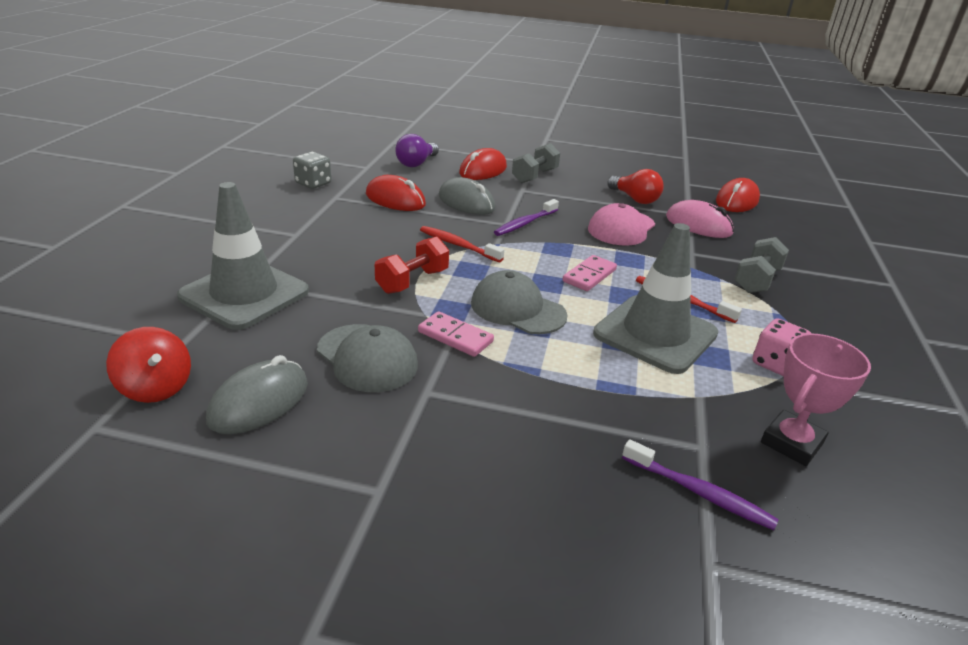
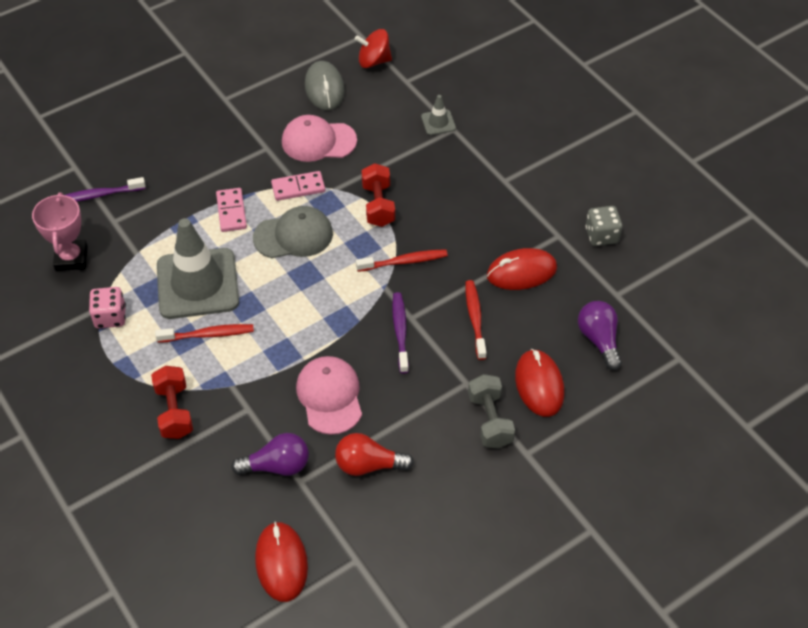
camera: 135 degrees right, 20 degrees up
(244, 294) = (438, 122): grey traffic cone -> grey traffic cone, size x0.43
(367, 358) = (318, 141): grey cap -> pink cap
(466, 202) = (475, 318): grey mouse -> red toothbrush
(589, 276) = (288, 307): pink domino -> pink domino (231, 211)
(698, 225) = (277, 466): pink mouse -> purple light bulb
(756, 280) = (175, 411): grey dumbbell -> red dumbbell

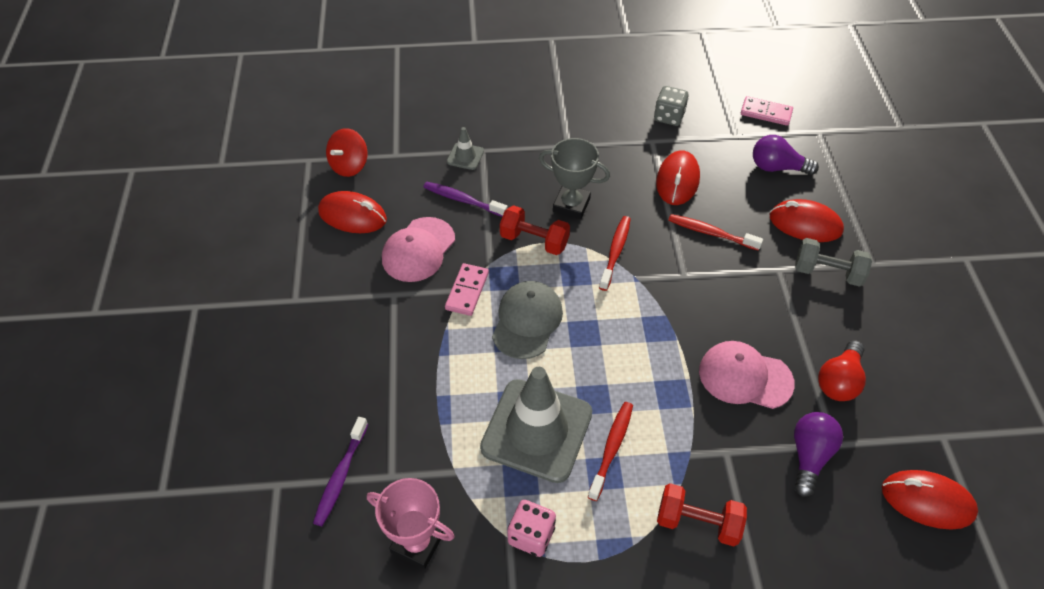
camera: 60 degrees left, 0 degrees up
(231, 211) = (458, 359): pink domino -> pink domino (766, 113)
(324, 88) = (352, 216): grey mouse -> red mouse
(400, 331) = (696, 290): purple toothbrush -> purple toothbrush (463, 200)
(435, 212) = (571, 205): none -> grey trophy

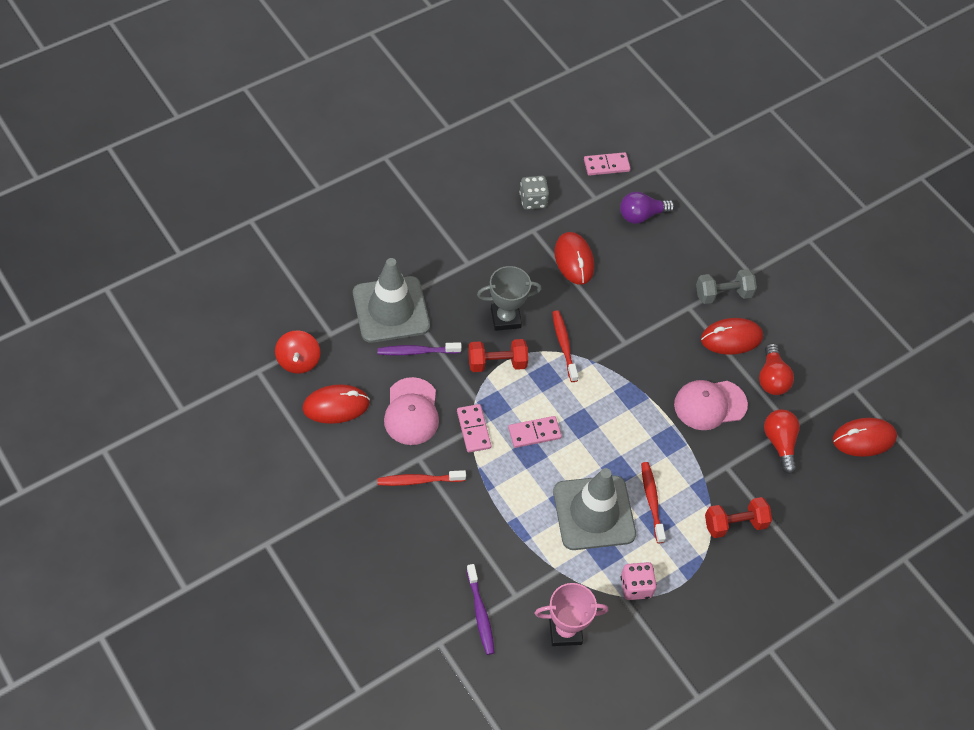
camera: 35 degrees left, 5 degrees up
(465, 156) = (391, 310): grey traffic cone -> grey traffic cone, size x2.35
(527, 321) = (534, 433): grey cap -> pink domino
(711, 233) = (624, 297): red toothbrush -> red toothbrush (418, 480)
(805, 224) = (687, 259): red mouse -> red mouse (731, 338)
(809, 456) = (779, 443): purple light bulb -> red light bulb

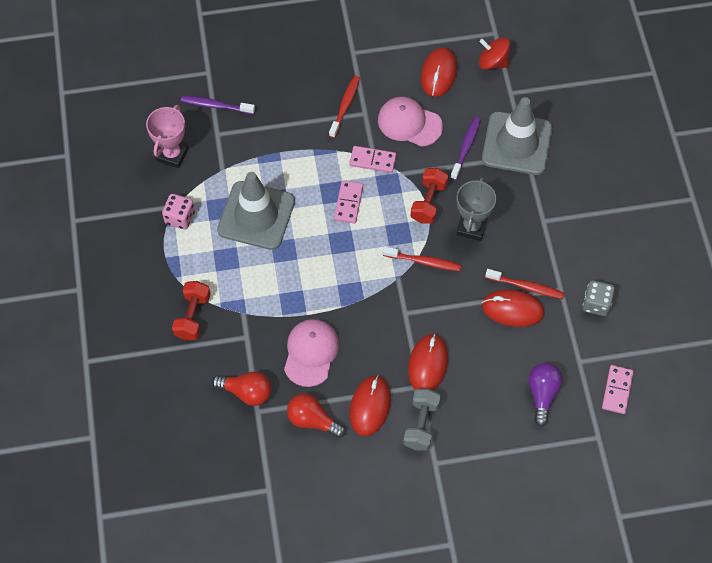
camera: 120 degrees right, 5 degrees up
(652, 501) = (245, 263): red toothbrush -> red toothbrush (526, 287)
(863, 439) = (215, 468): red mouse -> red mouse (428, 364)

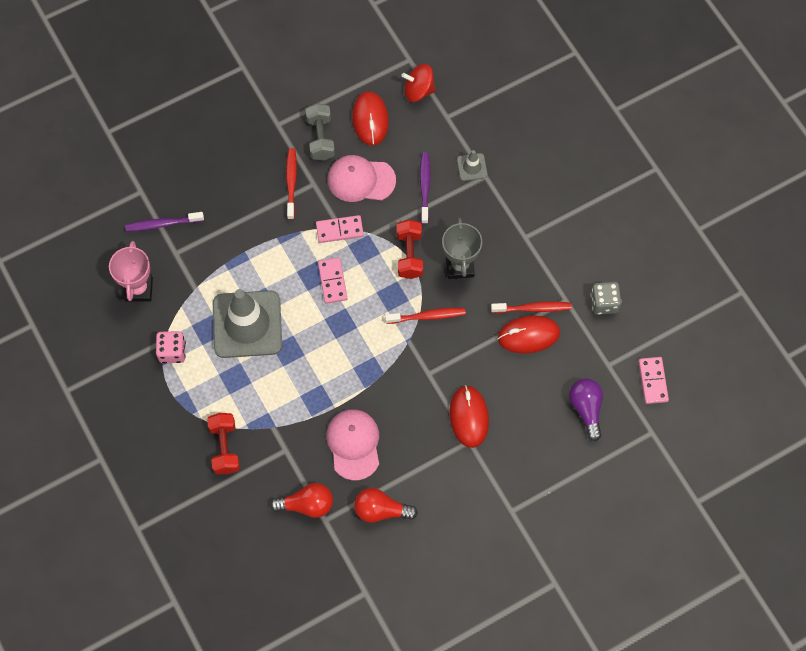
camera: 20 degrees left, 5 degrees up
(370, 406) = (430, 477): red mouse -> none
(421, 424) = (484, 478): grey dumbbell -> grey dumbbell (321, 138)
(517, 143) = (472, 167): grey traffic cone -> grey traffic cone, size x0.43

